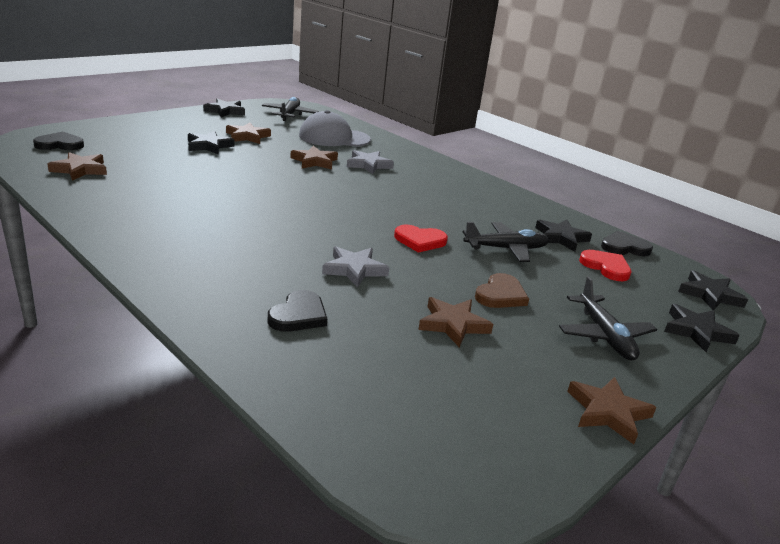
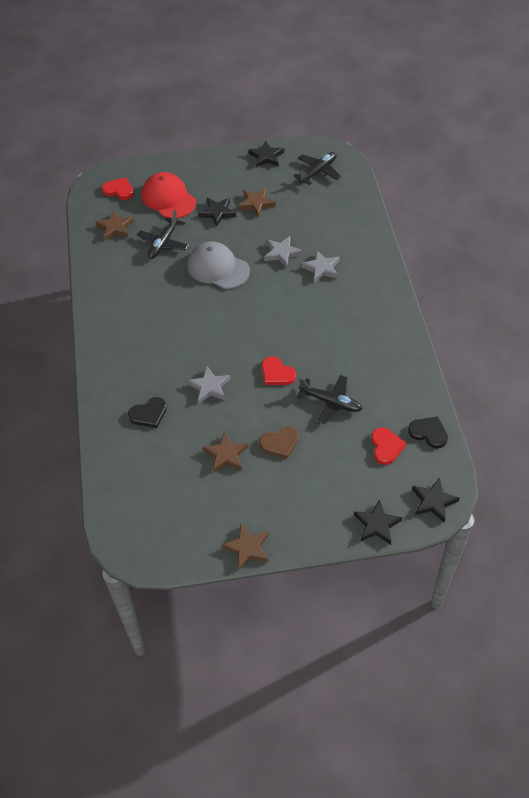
camera: 40 degrees right, 25 degrees up
(60, 144) = (119, 190): black heart -> red heart
(136, 143) = (168, 198): none -> red cap
(314, 161) = (282, 253): brown star -> grey star
(334, 137) = (327, 219): grey cap -> grey cap (218, 268)
(560, 238) = (387, 405): black star -> none
(604, 335) = (309, 501): black plane -> black plane (163, 243)

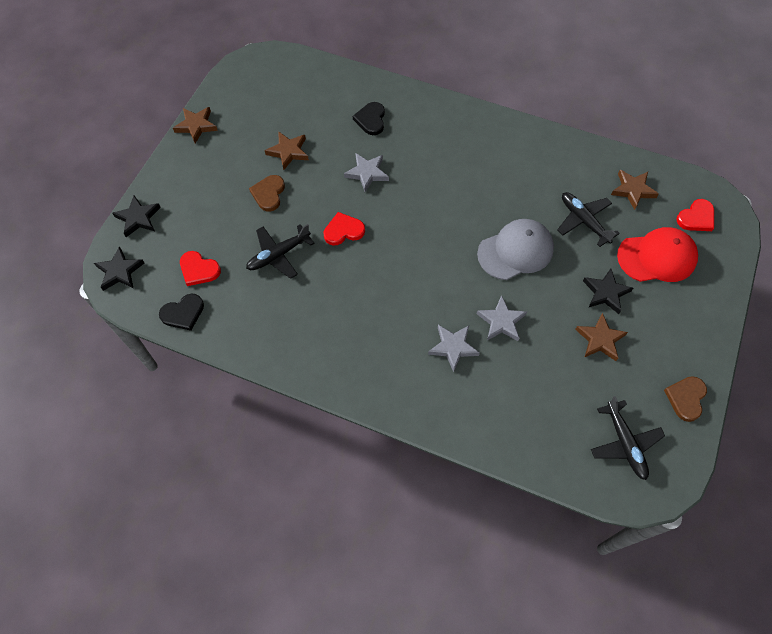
camera: 120 degrees right, 10 degrees up
(266, 157) = (686, 398): black star -> brown heart

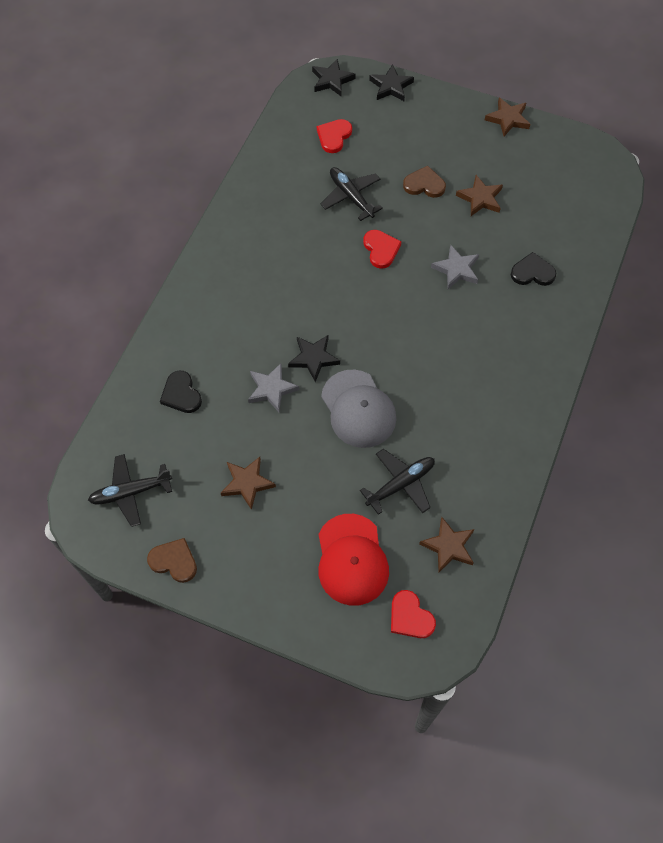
camera: 90 degrees right, 0 degrees up
(183, 313) = (288, 129): black heart -> black heart (181, 394)
(453, 347) = (244, 344): grey star -> none
(606, 292) = (304, 496): black star -> black star (313, 358)

